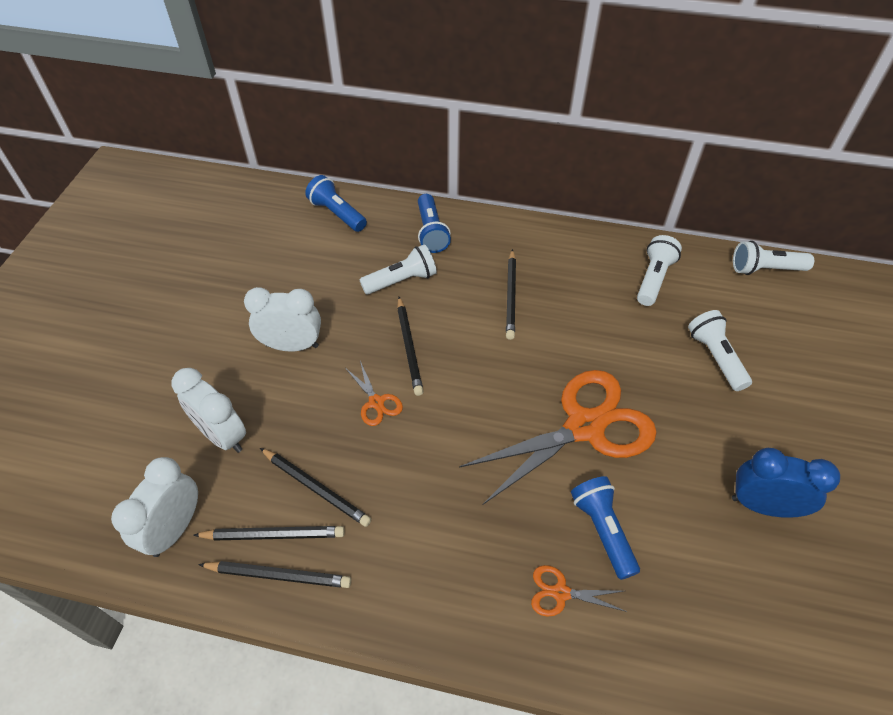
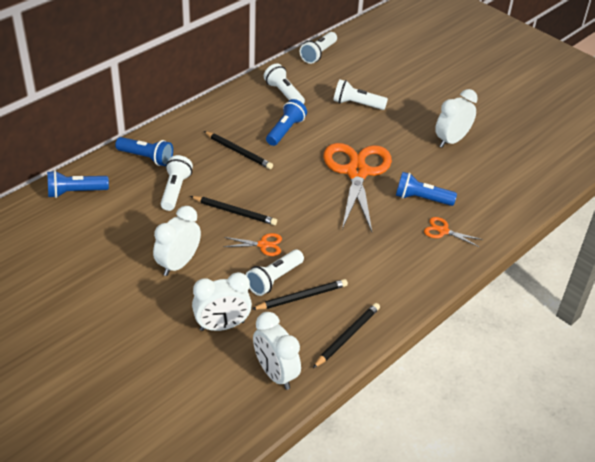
camera: 60 degrees left, 10 degrees down
(273, 535) = (318, 328): black pencil -> none
(327, 444) = (274, 279): none -> white flashlight
(560, 593) = (443, 231): orange scissors -> orange scissors turned 75 degrees clockwise
(589, 316) = (285, 130): none -> blue flashlight
(762, 505) = (451, 140): blue clock -> white clock

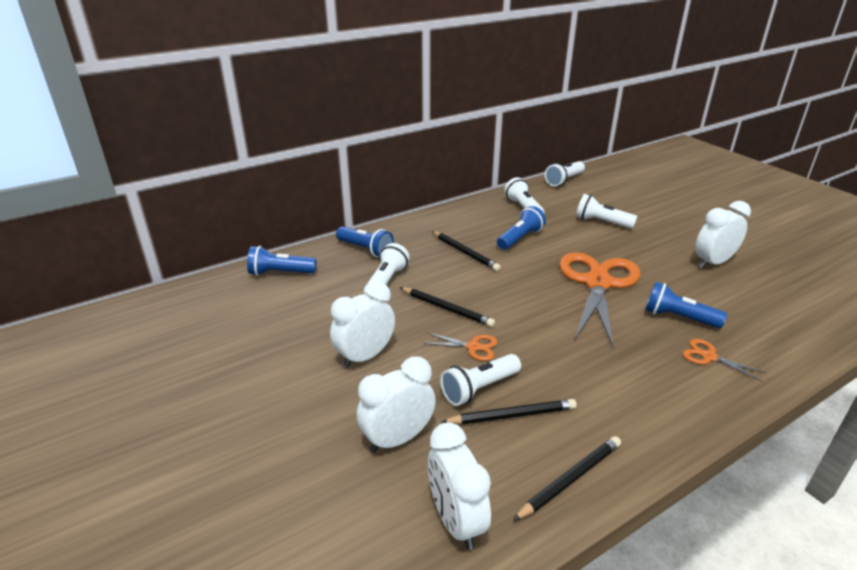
camera: 15 degrees right, 10 degrees down
(222, 326) = (397, 439): white clock -> white clock turned 150 degrees clockwise

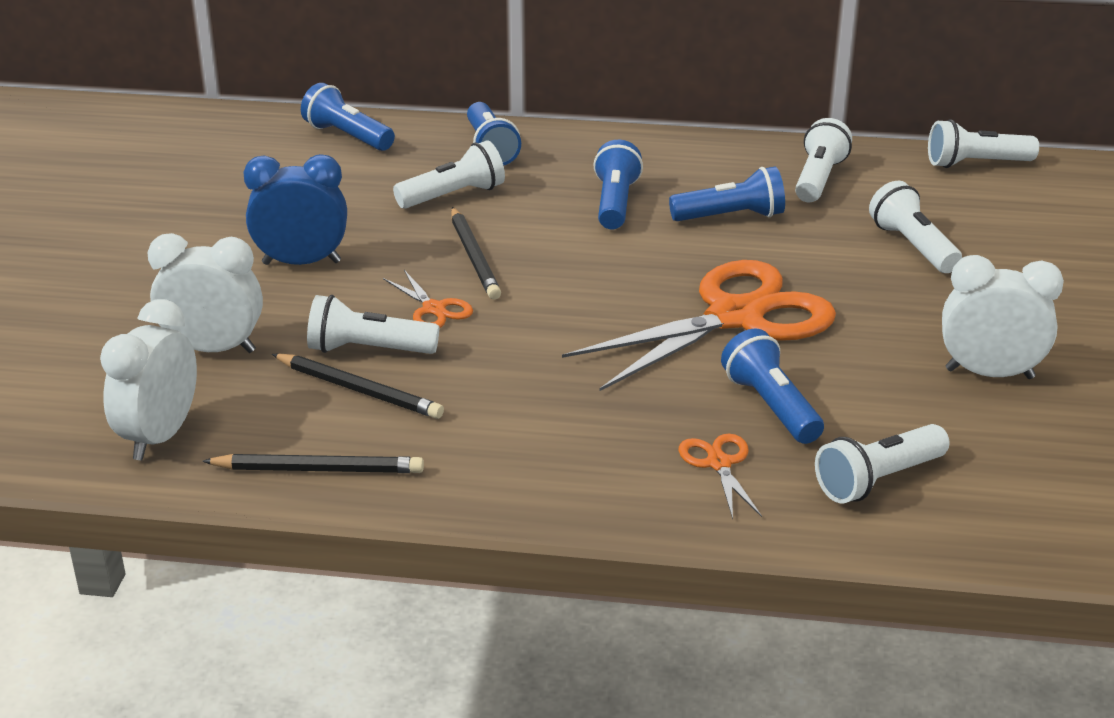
camera: 40 degrees right, 0 degrees up
(365, 356) = (301, 263): white clock -> blue clock
(465, 252) = (615, 203): black pencil -> blue flashlight
(764, 329) = (878, 480): none -> white flashlight

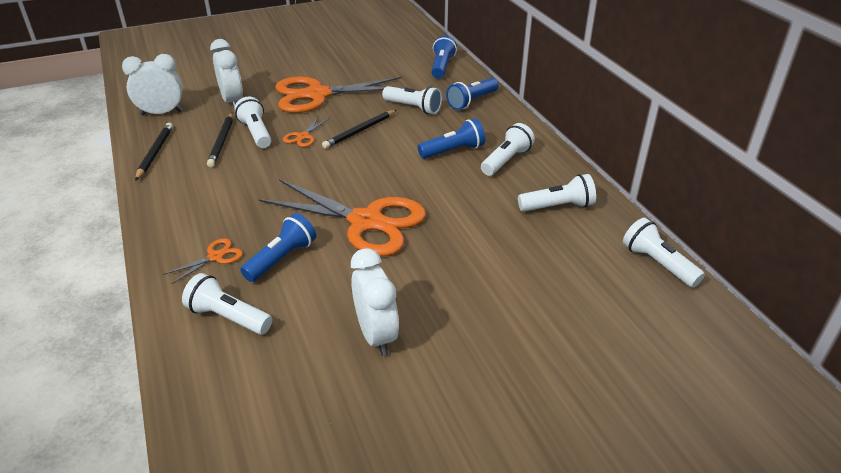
camera: 60 degrees right, 5 degrees up
(301, 263) = (317, 95): blue clock -> orange scissors
(318, 469) = (155, 153): black pencil -> black pencil turned 150 degrees counterclockwise
(730, 217) = (476, 189): blue flashlight -> none
(913, 246) = (510, 264): white flashlight -> white flashlight (506, 160)

